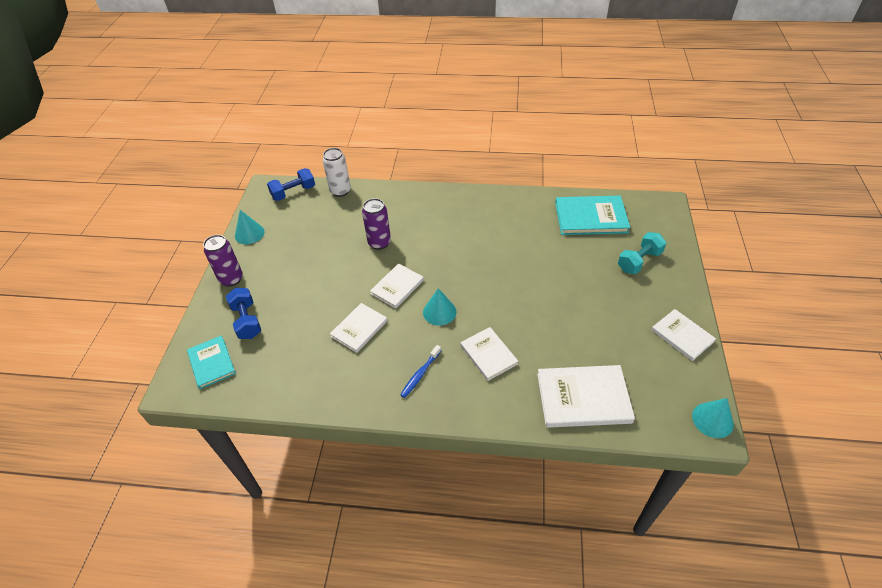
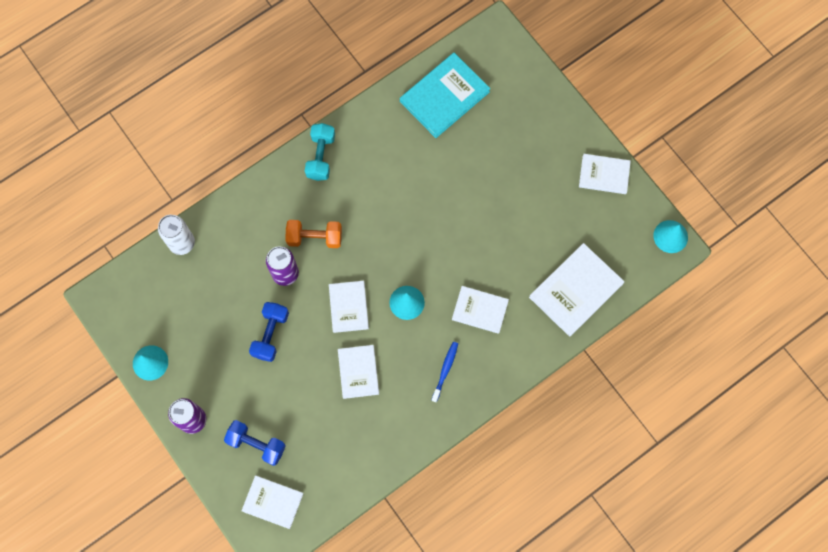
camera: 45 degrees left, 25 degrees up
(211, 363) = (272, 502): turquoise book -> white book
(293, 192) = (136, 282): blue dumbbell -> blue dumbbell (270, 334)
(420, 236) = (315, 238): none -> orange dumbbell
(420, 374) = (445, 370): blue toothbrush -> blue toothbrush turned 150 degrees counterclockwise
(639, 261) = (521, 119): turquoise dumbbell -> turquoise dumbbell (321, 156)

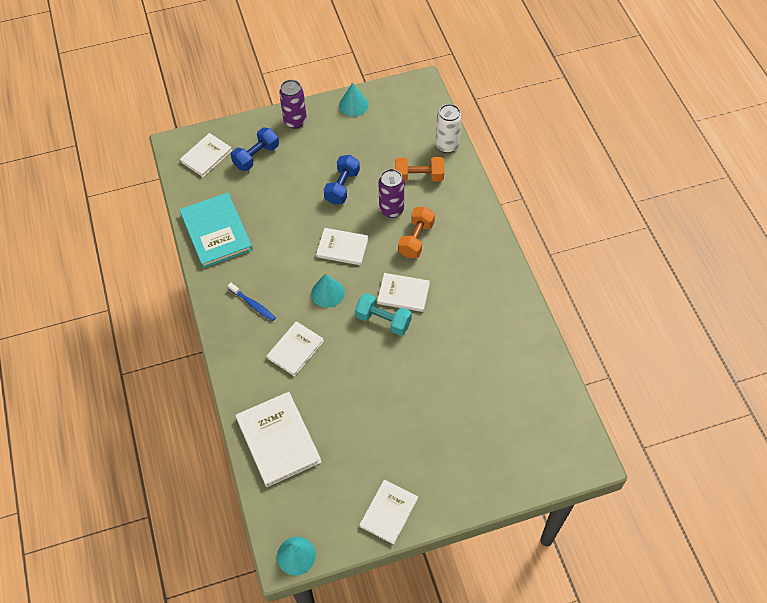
camera: 110 degrees right, 15 degrees down
(233, 259) = (419, 177): none -> orange dumbbell
(270, 334) = (342, 187): blue dumbbell -> blue dumbbell turned 75 degrees clockwise
(321, 156) = (493, 263): turquoise dumbbell -> turquoise dumbbell (383, 320)
(358, 372) = (282, 240): white book -> white book (403, 293)
(444, 96) = (525, 386): turquoise book -> turquoise book (216, 232)

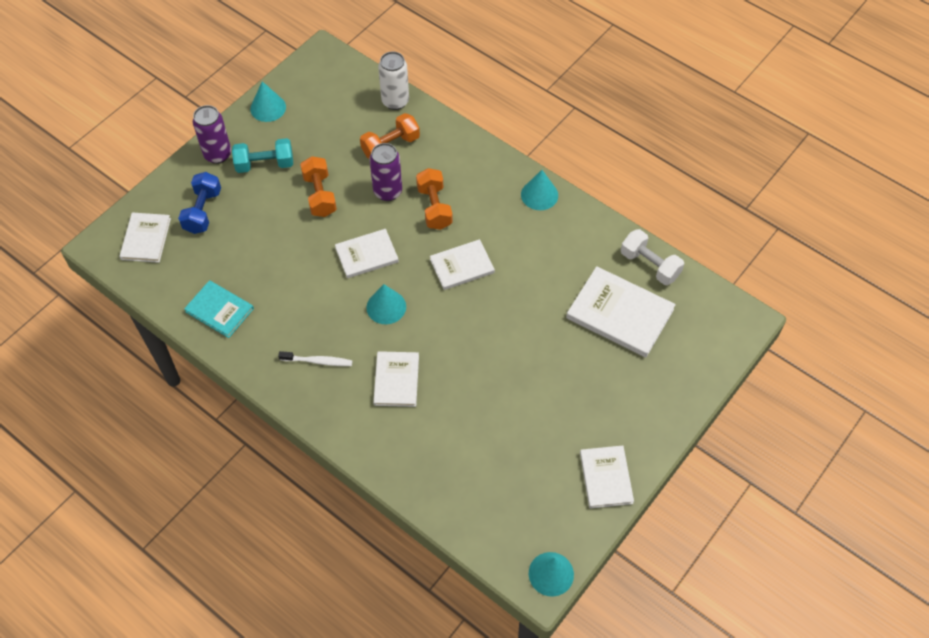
camera: 35 degrees left, 0 degrees up
(216, 232) = (219, 310): turquoise book -> turquoise book, size x0.63
(253, 305) = (318, 361): blue toothbrush -> white toothbrush
(278, 440) = (448, 477): white book -> white book (620, 314)
(342, 187) = (319, 195): blue dumbbell -> orange dumbbell
(383, 320) = (462, 302): turquoise dumbbell -> turquoise dumbbell (265, 164)
(501, 272) = (539, 195): none -> turquoise cone
(546, 373) = (650, 265): none -> white dumbbell

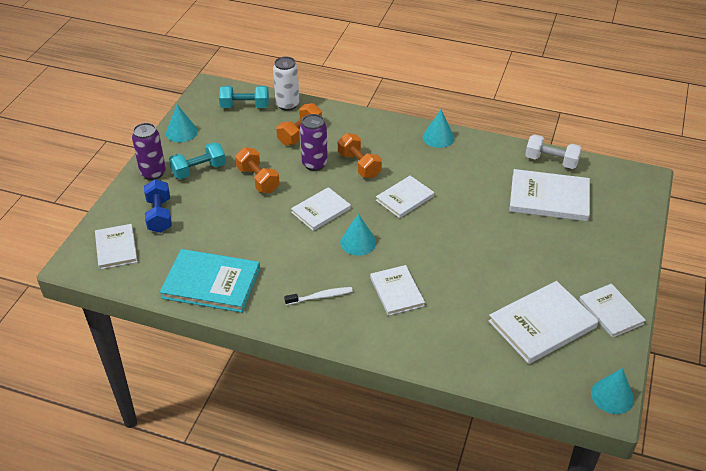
camera: 20 degrees left, 15 degrees down
(219, 310) = (211, 283): turquoise book -> turquoise book, size x1.59
(348, 91) = (245, 106): none -> turquoise dumbbell
(525, 468) = (542, 324): none -> white book

